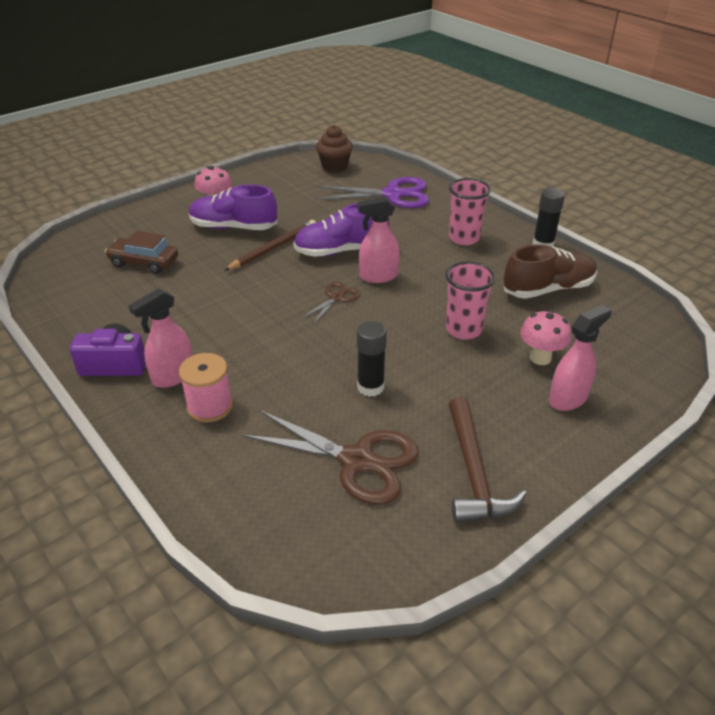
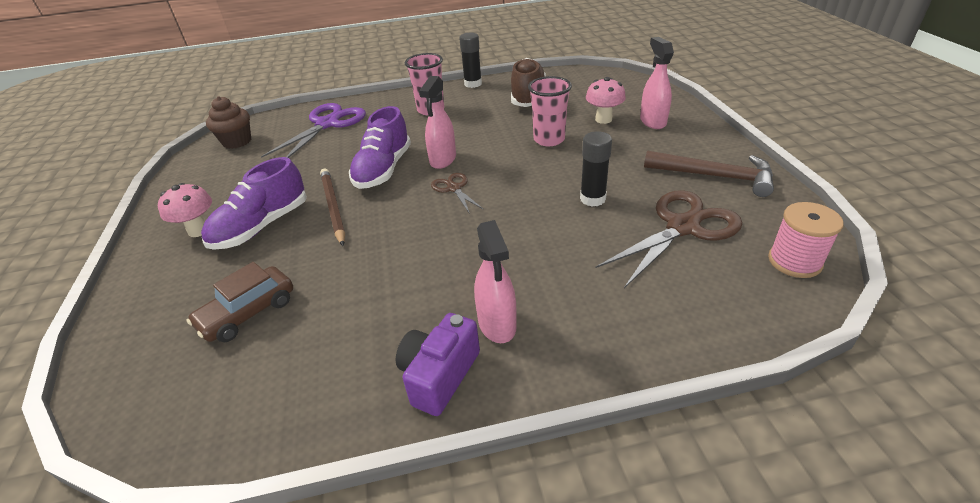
camera: 60 degrees left, 0 degrees up
(210, 406) = (565, 304): pink spool -> pink spool (794, 261)

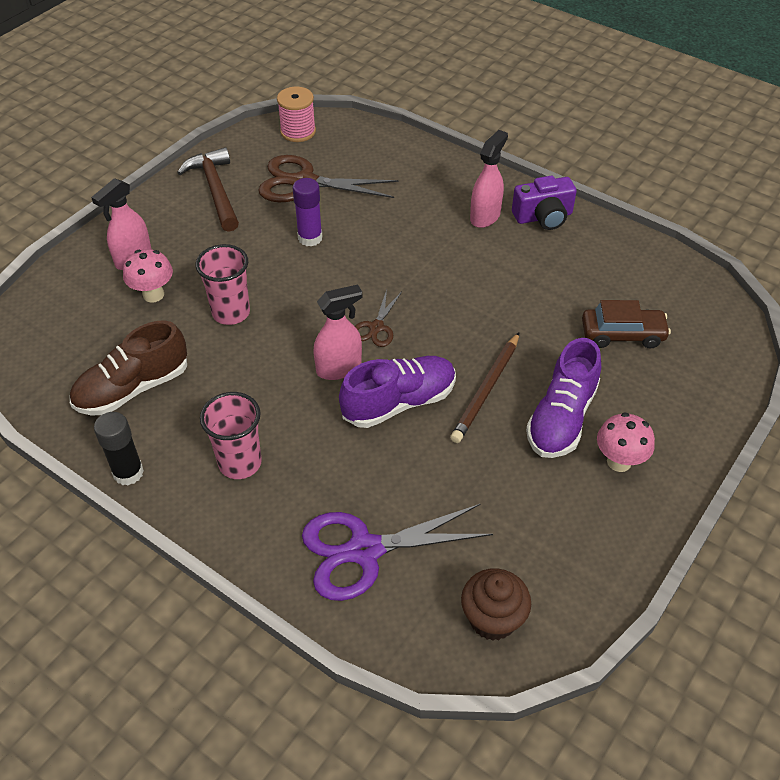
camera: 135 degrees left, 10 degrees up
(261, 226) = (561, 418): purple shoe -> purple shoe turned 120 degrees clockwise
(592, 199) = (310, 238): black glue stick -> purple glue stick

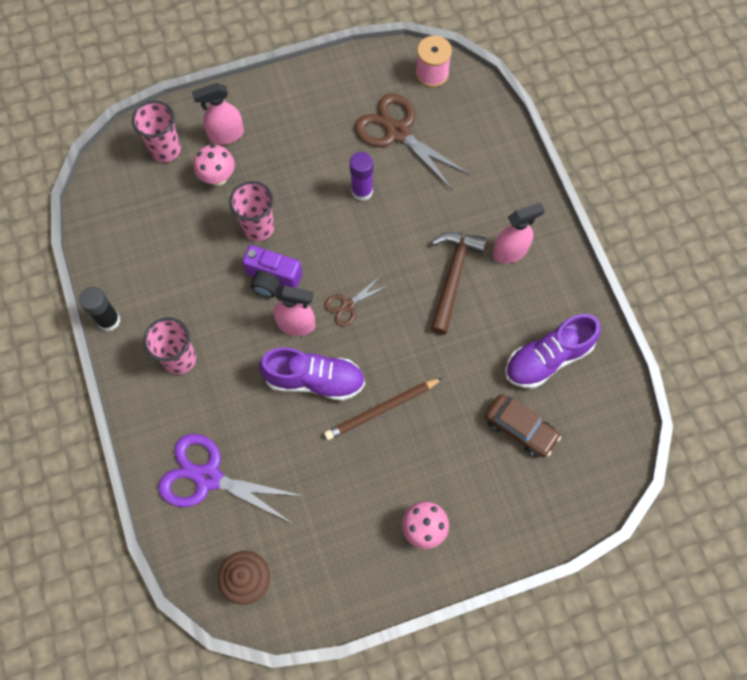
camera: 35 degrees right, 20 degrees up
(76, 299) = (166, 150): none -> pink cup
(133, 388) = (153, 253): brown shoe -> none
(215, 190) = (327, 100): brown hammer -> brown hammer (453, 277)
(543, 217) = (556, 280): purple camera -> purple camera (272, 278)
(561, 418) = (414, 467): purple shoe -> purple shoe (547, 358)

